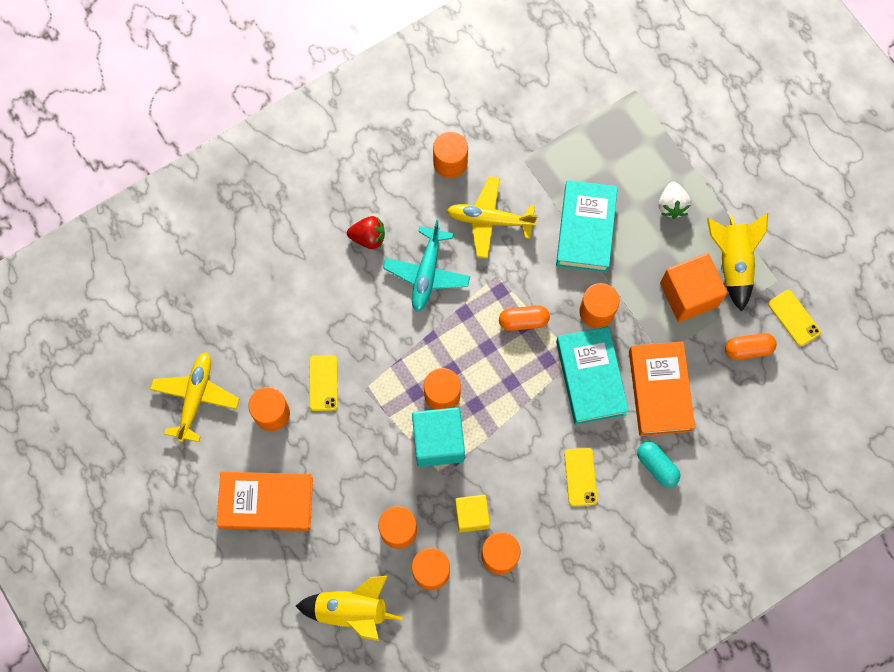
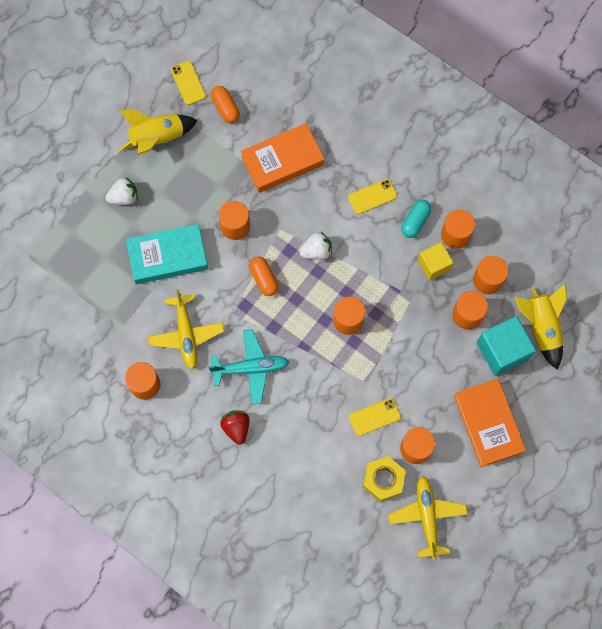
camera: 110 degrees left, 0 degrees up
(196, 397) = (427, 516): yellow plane -> yellow plane turned 90 degrees clockwise
(252, 367) = (383, 480): none -> yellow nut
(438, 442) = (387, 310): turquoise cube -> turquoise cube (502, 351)
(535, 389) = (316, 251): none -> white strawberry
(590, 377) = (291, 214): turquoise book -> none
(656, 466) = (342, 146): turquoise capsule -> turquoise capsule (415, 222)
(689, 294) = (196, 163): orange cube -> none
(794, 318) = (188, 83): yellow phone -> yellow phone turned 60 degrees counterclockwise

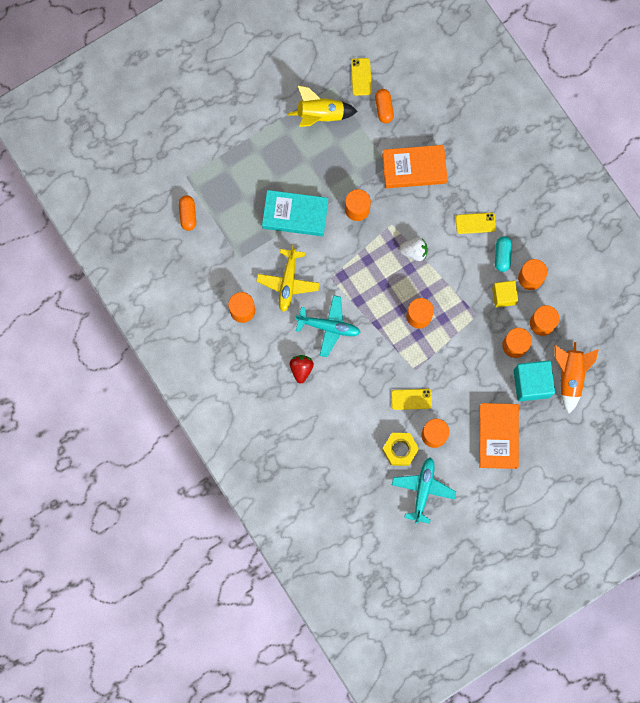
camera: 20 degrees right, 5 degrees up
(124, 197) = (277, 154): white strawberry -> none
(264, 279) = (364, 259): orange capsule -> orange capsule (188, 215)
(415, 222) = (502, 256): turquoise capsule -> turquoise capsule turned 45 degrees counterclockwise
(427, 516) = (423, 490): yellow plane -> turquoise plane
(541, 327) = (570, 376): yellow rocket -> orange rocket

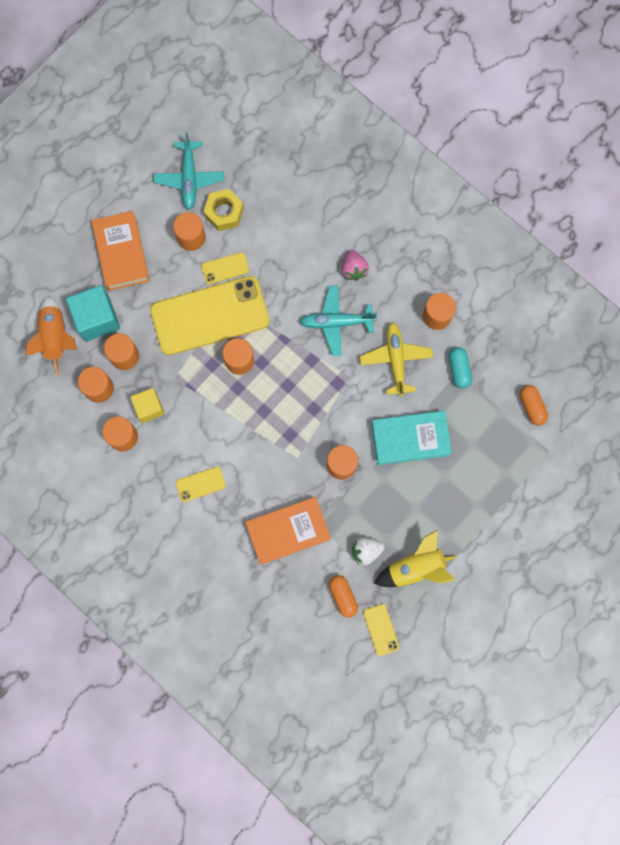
camera: 165 degrees right, 0 degrees up
(301, 369) = (353, 269): red strawberry -> pink strawberry
(414, 252) = (262, 432): white strawberry -> white strawberry (366, 551)
(434, 361) = (210, 315): none -> yellow phone
(502, 256) = (161, 454): turquoise capsule -> turquoise capsule (459, 369)

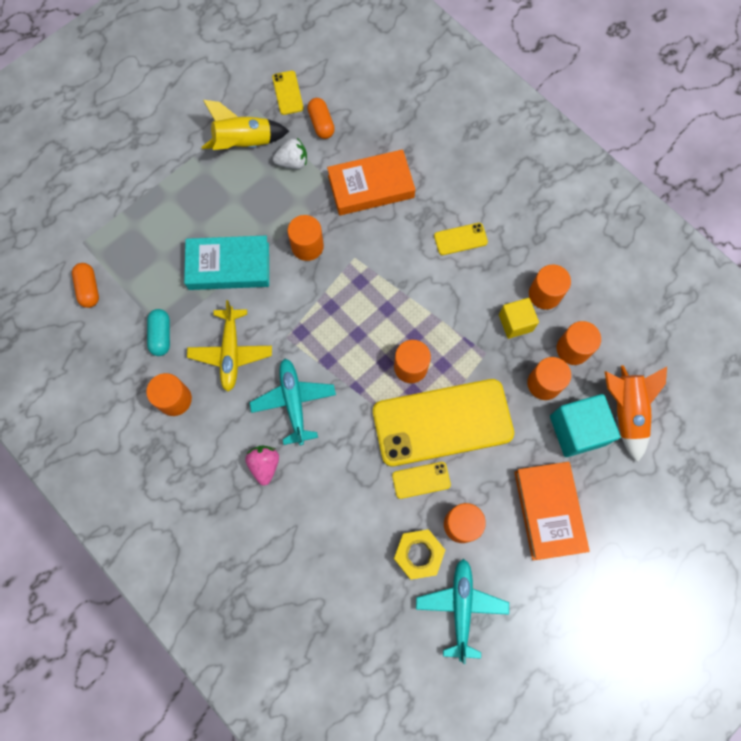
camera: 175 degrees left, 5 degrees down
(336, 322) = (294, 402): turquoise plane -> turquoise plane turned 105 degrees counterclockwise

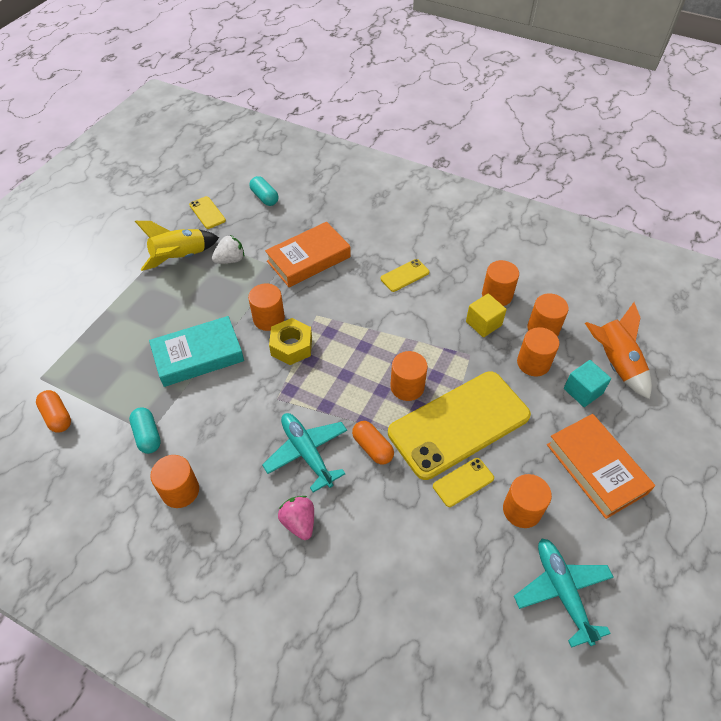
camera: 20 degrees left, 20 degrees down
(231, 353) = (226, 429): yellow plane -> none
(321, 124) = (246, 226): orange capsule -> orange capsule (372, 447)
(353, 91) = (264, 197): none -> turquoise capsule
(418, 554) = (494, 554): yellow nut -> yellow nut (291, 346)
(577, 430) = (583, 391): turquoise cube -> turquoise cube, size x0.64

